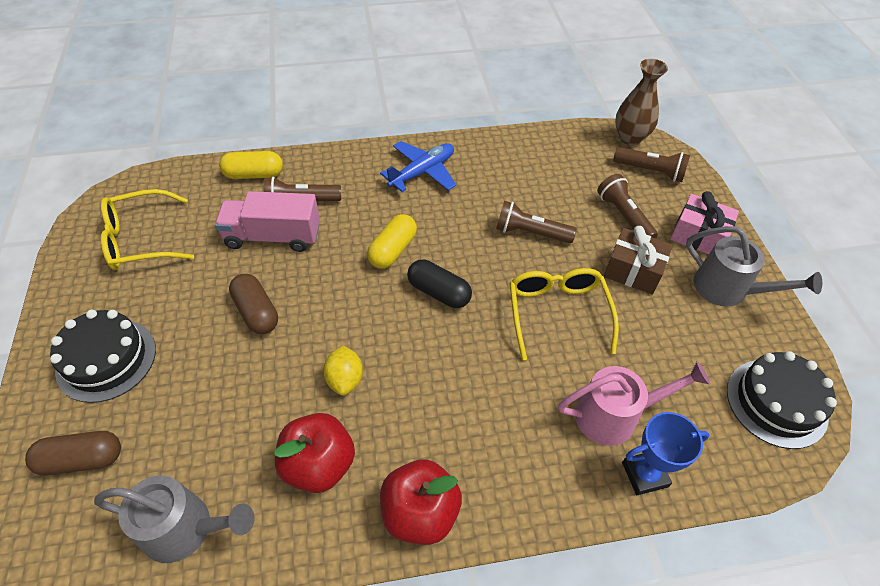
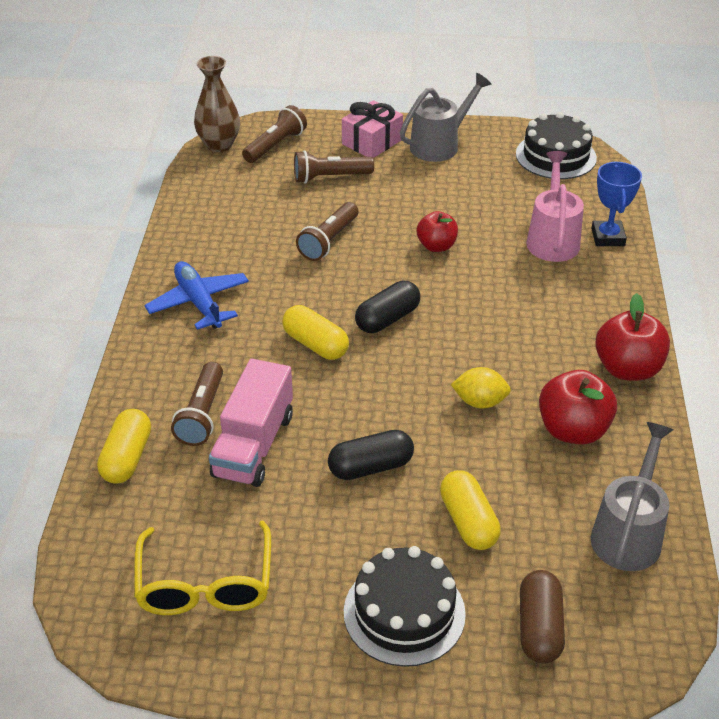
camera: 75 degrees left, 10 degrees down
(199, 390) = (468, 521): none -> yellow capsule
(257, 312) = (370, 467): brown capsule -> black capsule
(557, 312) = (436, 246): yellow glasses -> red apple
(633, 271) = (401, 190): brown gift -> none

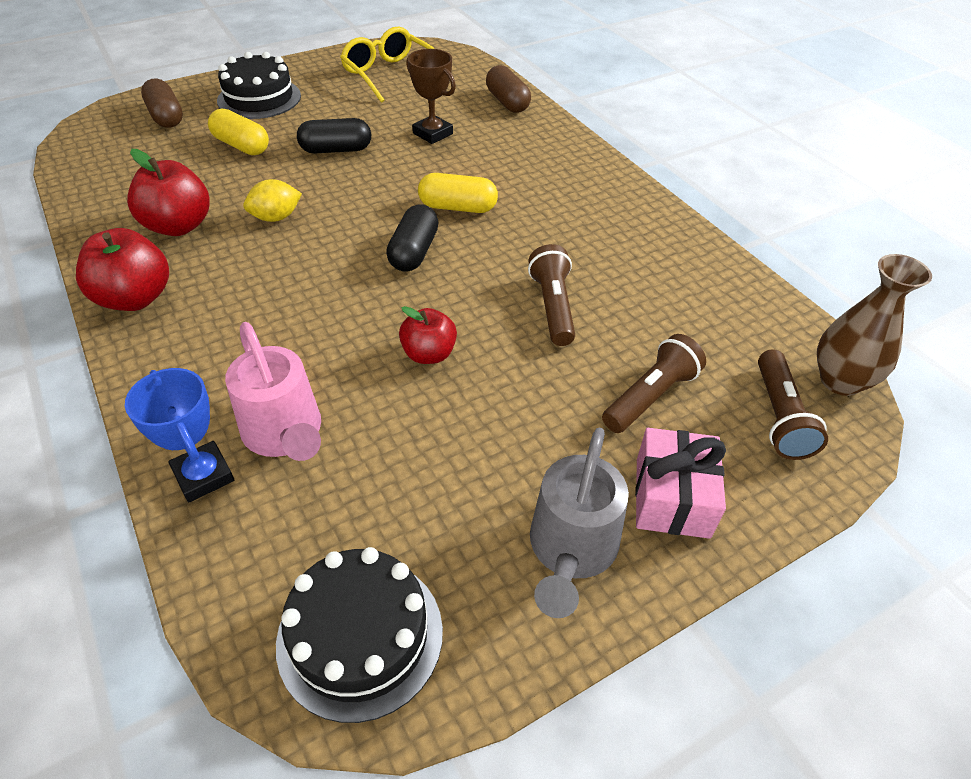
camera: 145 degrees right, 5 degrees up
(127, 458) = (507, 102): yellow capsule -> brown capsule
(199, 303) = (594, 200): blue plane -> none
(202, 414) = (489, 136): brown flashlight -> none
(254, 445) = (432, 134): pink truck -> brown trophy
(370, 467) = (336, 150): black capsule -> black capsule turned 45 degrees clockwise
(628, 532) = (111, 178): grey watering can -> none

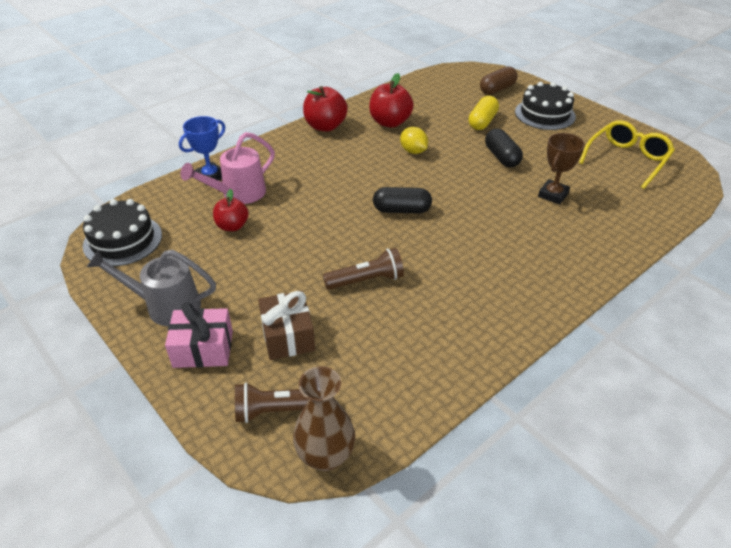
camera: 80 degrees right, 5 degrees down
(429, 354) = (306, 232): red apple -> red apple (232, 226)
(458, 207) = (462, 221): yellow capsule -> none
(507, 102) = (634, 226): brown capsule -> none
(650, 397) = (288, 336): brown flashlight -> brown gift

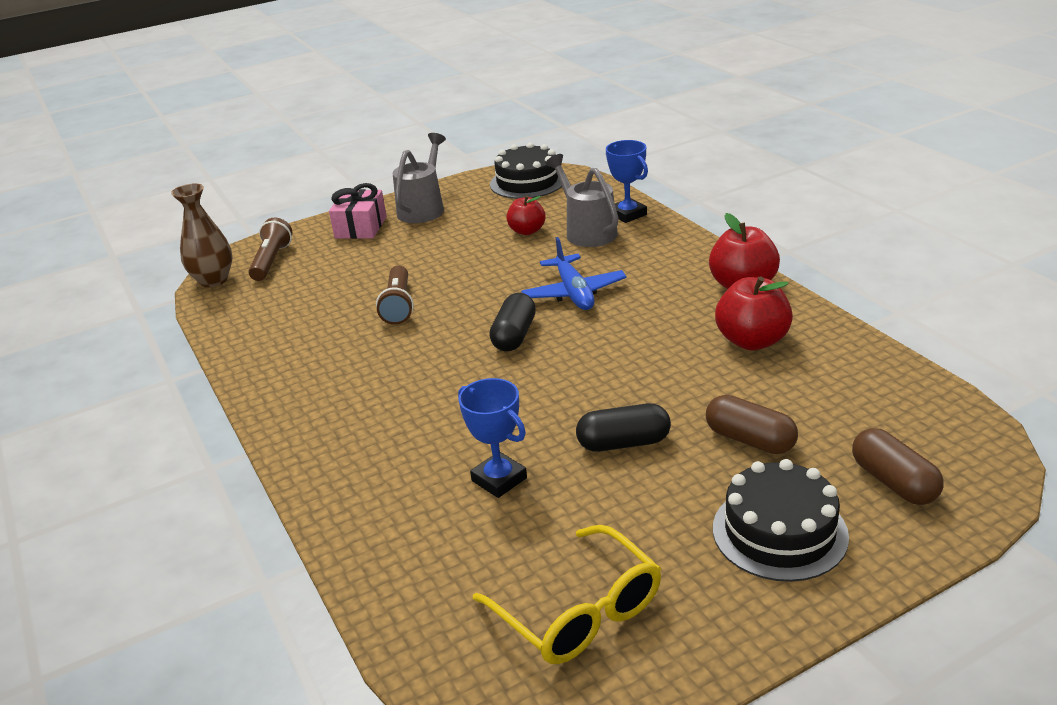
camera: 105 degrees right, 10 degrees down
(238, 194) = (586, 231): pink watering can -> grey watering can
(288, 336) = (349, 263): brown gift -> none
(338, 190) = (574, 293): none -> blue plane
(413, 151) = (658, 356): yellow lemon -> none
(482, 122) = (750, 440): yellow capsule -> brown capsule
(553, 195) = (499, 479): brown trophy -> blue trophy

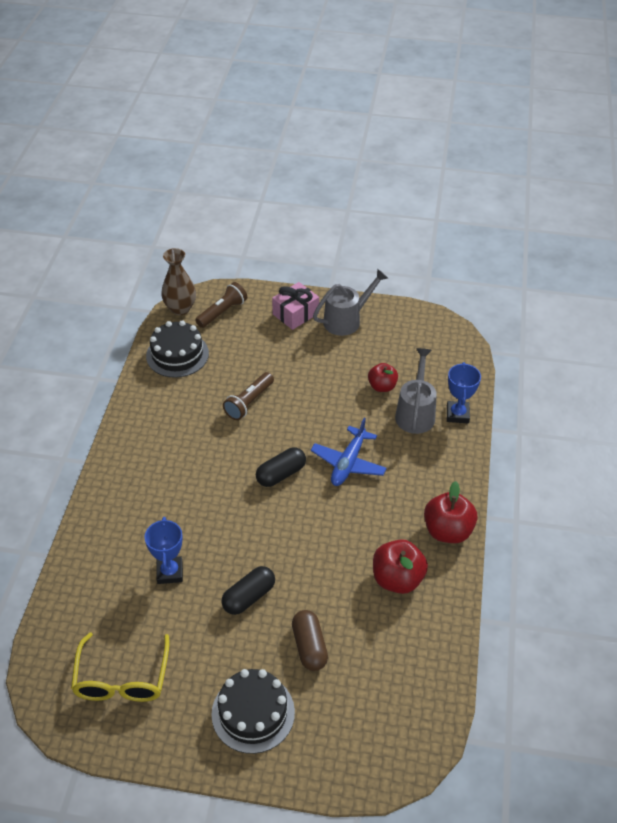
camera: 35 degrees right, 15 degrees up
(527, 182) = (433, 337): black cake -> black cake (177, 354)
(623, 443) = (249, 597): black capsule -> black capsule turned 75 degrees counterclockwise
(893, 482) = (343, 733): brown capsule -> none

